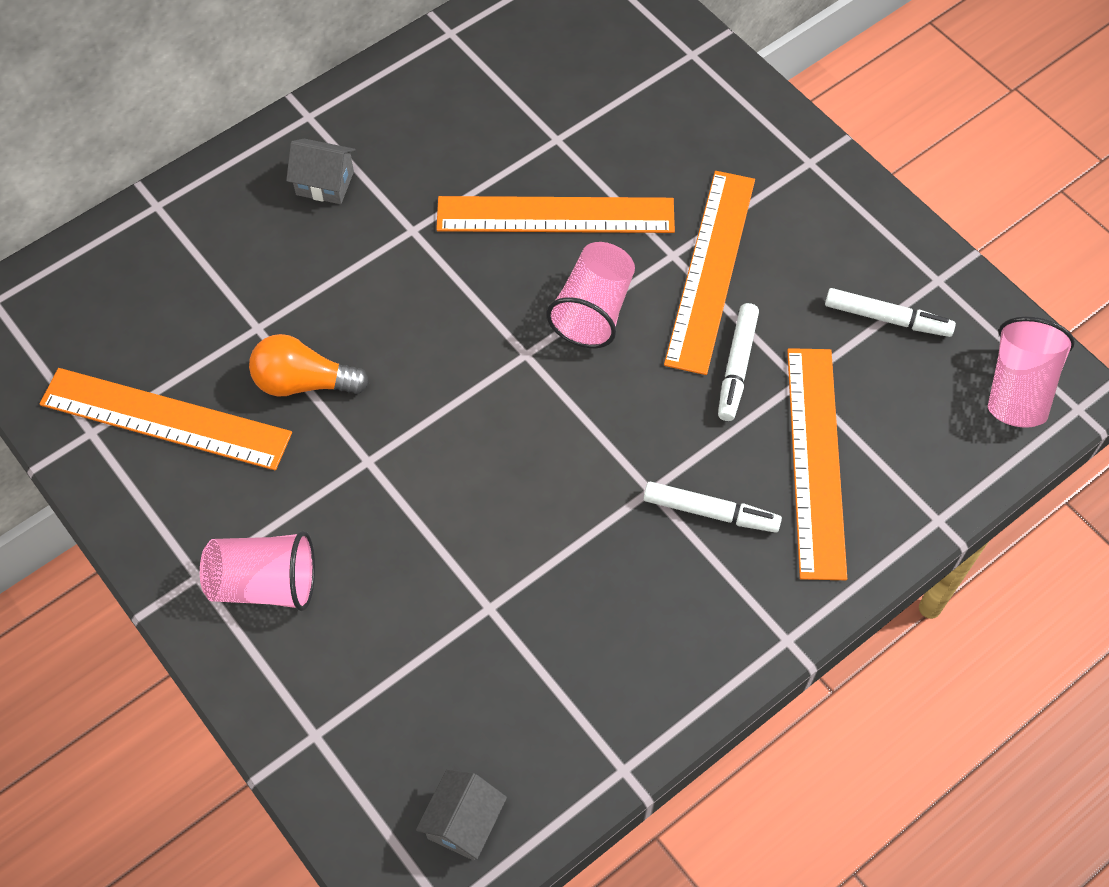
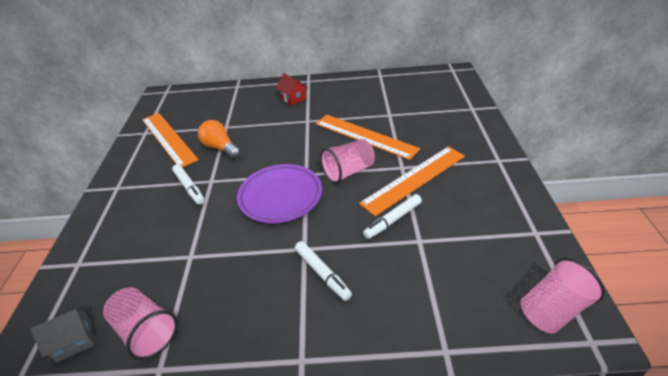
camera: 40 degrees right, 20 degrees down
(265, 584) = (131, 201): pink cup -> pink cup (146, 331)
(325, 183) = (293, 98): grey house -> red house
(524, 422) = (280, 196): none -> purple plate
(815, 460) = (397, 280): orange ruler -> none
(887, 318) = (491, 236): white marker -> white marker (189, 187)

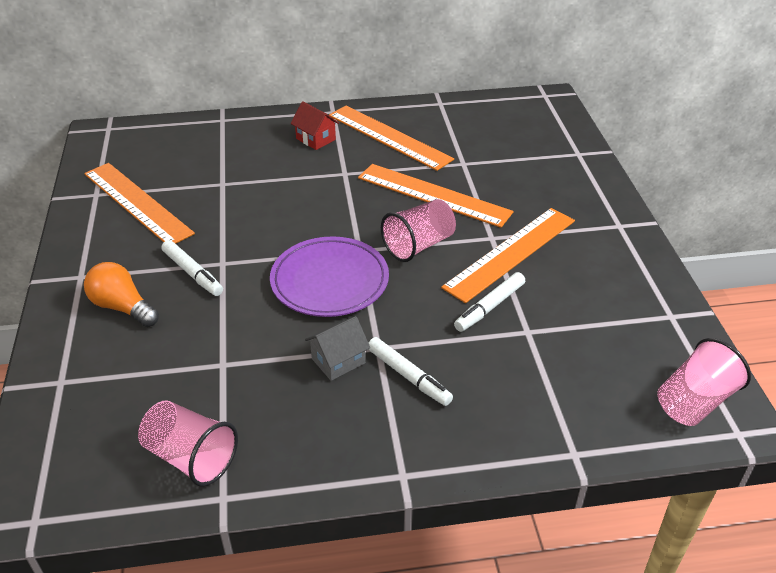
camera: 10 degrees left, 0 degrees up
(75, 341) = (95, 474): grey house -> grey house (338, 361)
(220, 148) = (223, 215): orange light bulb -> orange light bulb (123, 307)
(341, 97) = (389, 137): none -> orange ruler

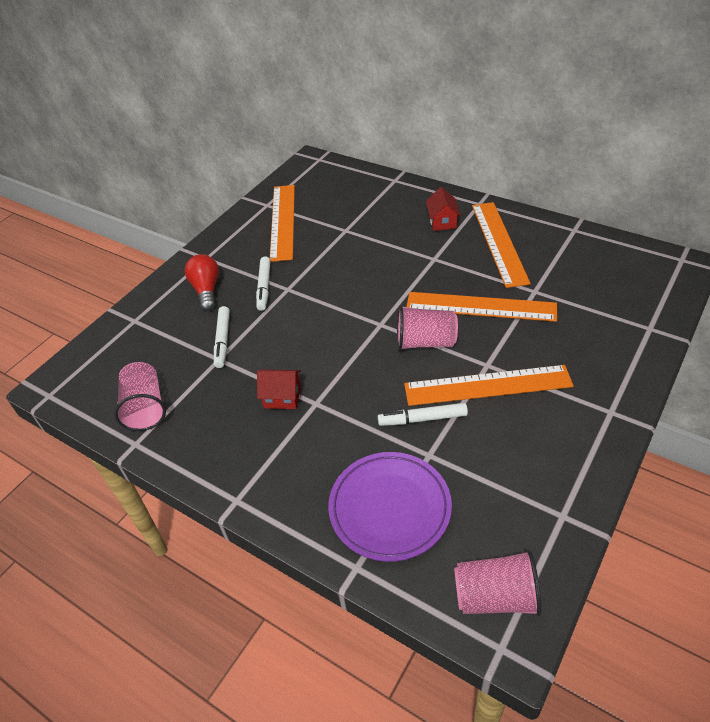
camera: 45 degrees right, 5 degrees up
(123, 307) = (206, 290): orange light bulb -> red light bulb
(329, 281) = (337, 337): purple plate -> purple plate (390, 508)
(338, 361) = (282, 397): grey house -> red house
(408, 376) = (312, 436): white marker -> white marker (223, 340)
(433, 195) = (480, 307): orange ruler -> orange ruler turned 60 degrees counterclockwise

